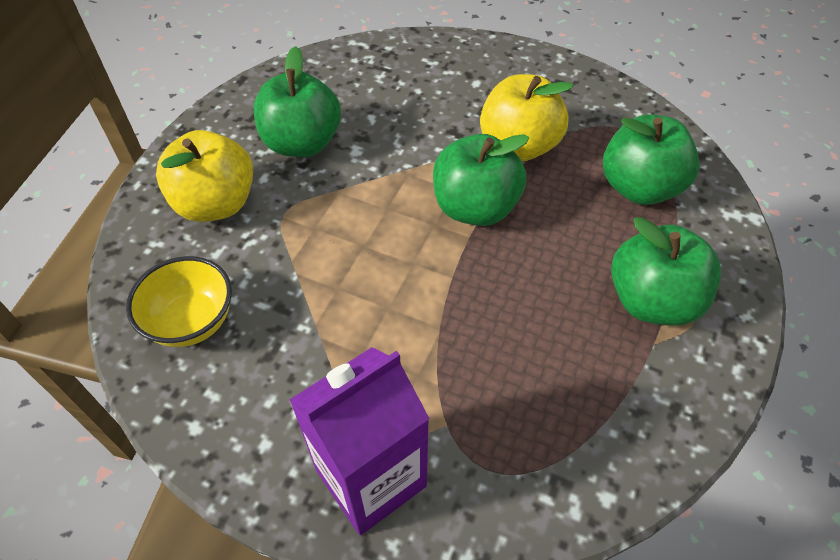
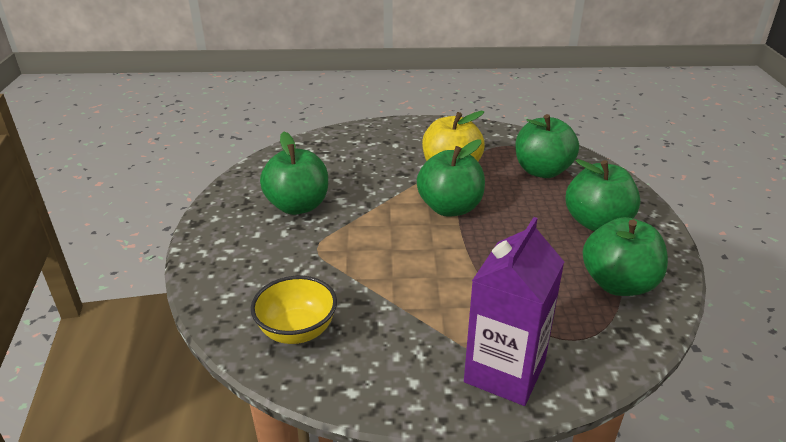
camera: 25 degrees left, 20 degrees down
(216, 204) = (259, 257): yellow apple -> none
(607, 410) = (618, 284): none -> green apple

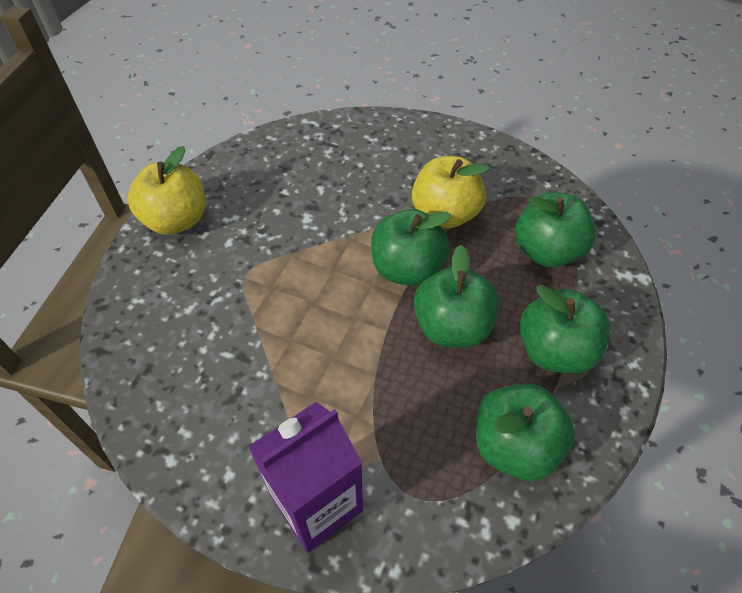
camera: 25 degrees right, 20 degrees up
(222, 231) = (176, 220): none -> yellow apple
(297, 331) = (168, 369): yellow bowl -> none
(298, 206) = (261, 211): green apple -> green apple (451, 327)

